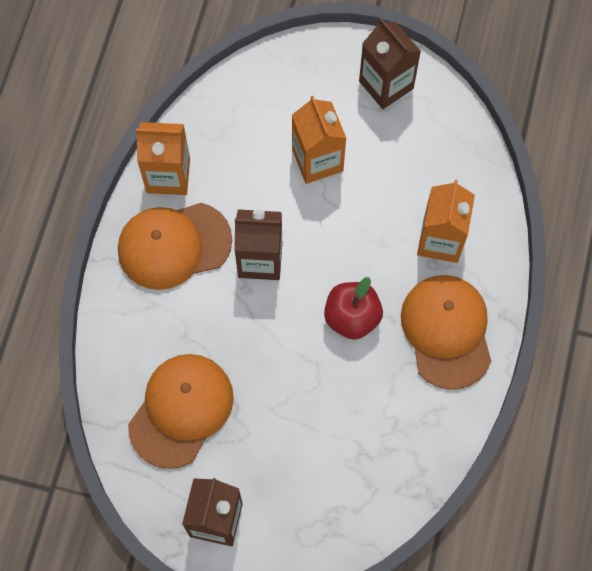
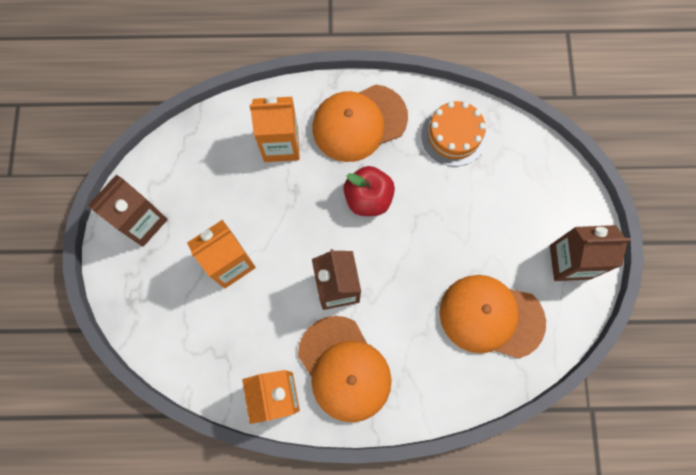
camera: 105 degrees left, 5 degrees up
(405, 435) = (454, 135): none -> orange cake

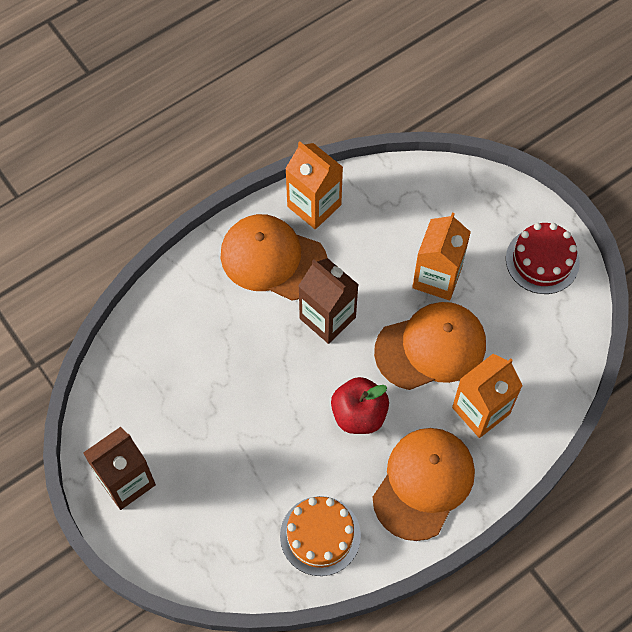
camera: 145 degrees right, 10 degrees down
(142, 222) = (542, 260): brown carton -> red cake
(491, 317) = (172, 382): orange cap -> orange cap (431, 347)

